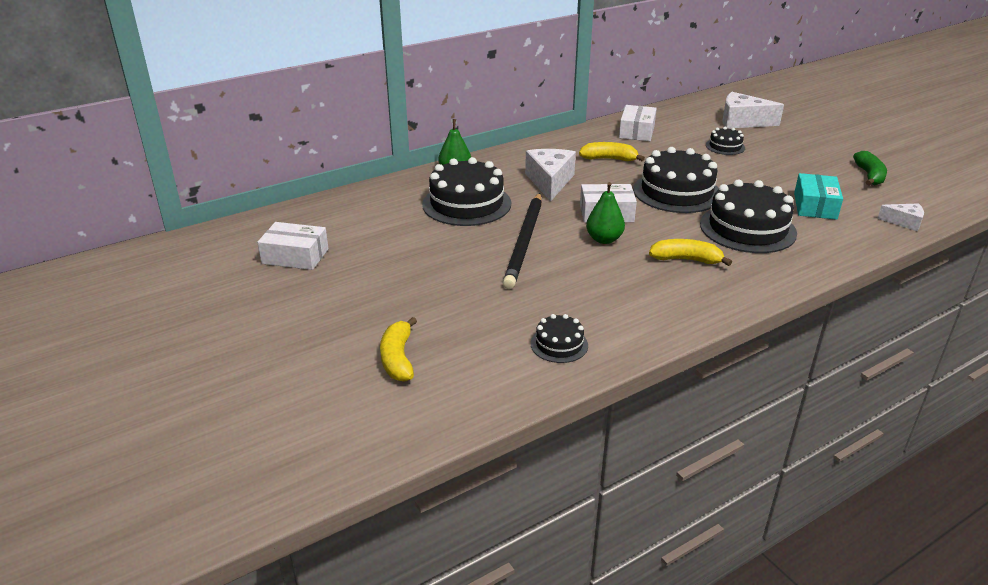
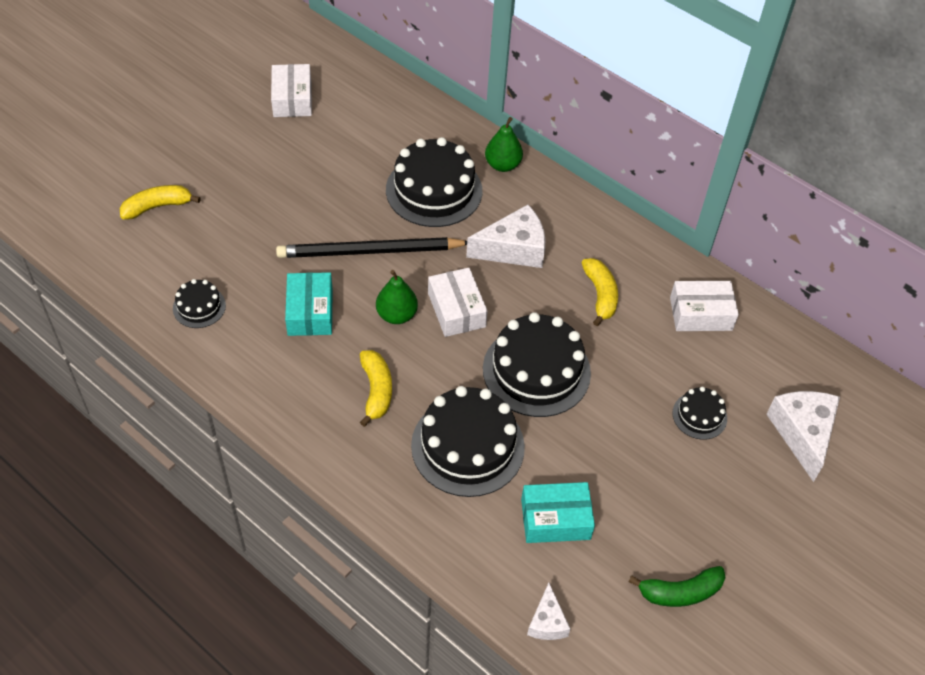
camera: 70 degrees right, 20 degrees up
(587, 281) = (310, 312): none -> turquoise box

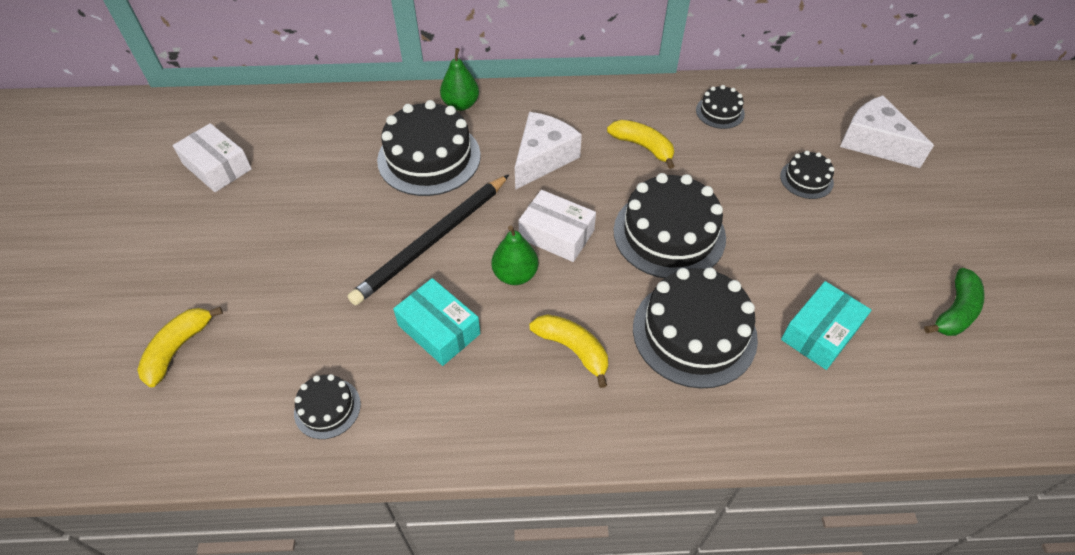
camera: 40 degrees left, 0 degrees up
(547, 622) = (915, 418): white cheese -> none
(700, 314) = (720, 112): white box -> black cake

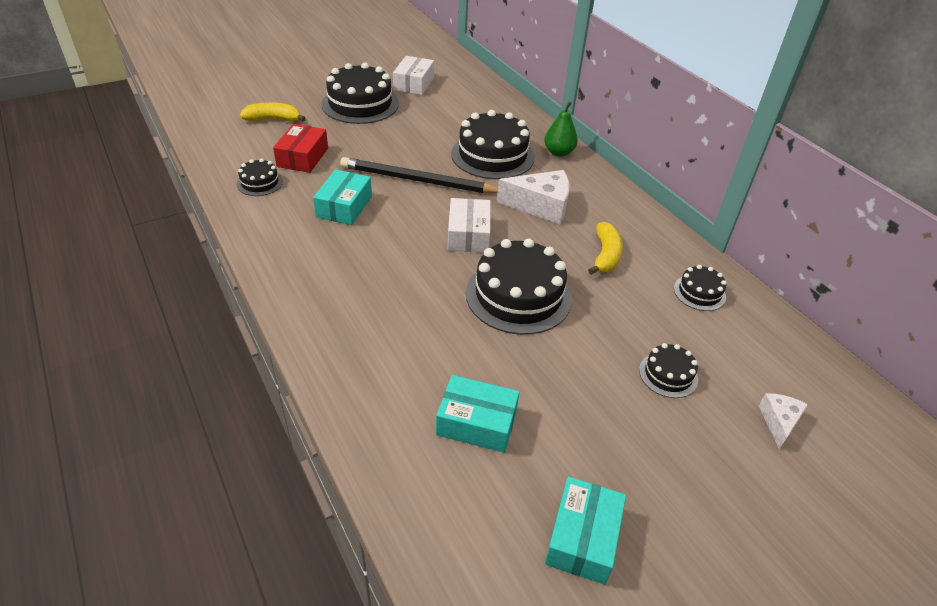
camera: 60 degrees right, 10 degrees down
(301, 341) = (302, 157): none -> red box
(515, 275) = (414, 225): green pear -> none
(573, 349) = (365, 273): yellow banana -> none
(694, 332) = (422, 336): black cake -> black cake (360, 104)
(874, 142) = (779, 422): white cheese -> white cheese, size x0.56
(955, 311) = (582, 538): green banana -> turquoise box

